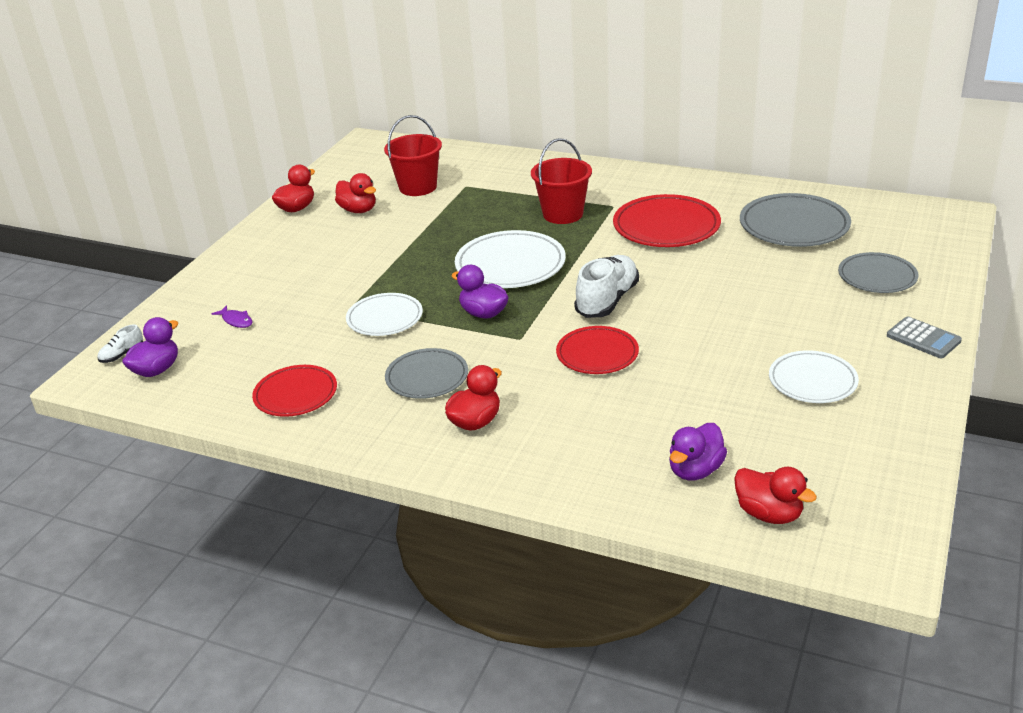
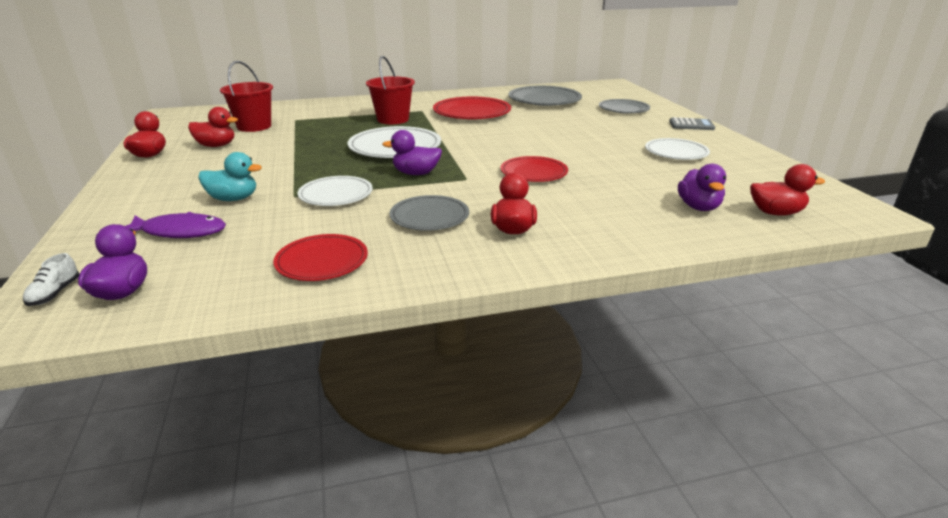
camera: 40 degrees left, 5 degrees down
(236, 321) = (179, 232): purple fish -> purple fish, size x1.87
(305, 294) = (233, 199): none -> turquoise duck
(607, 300) = (494, 148): white shoe -> none

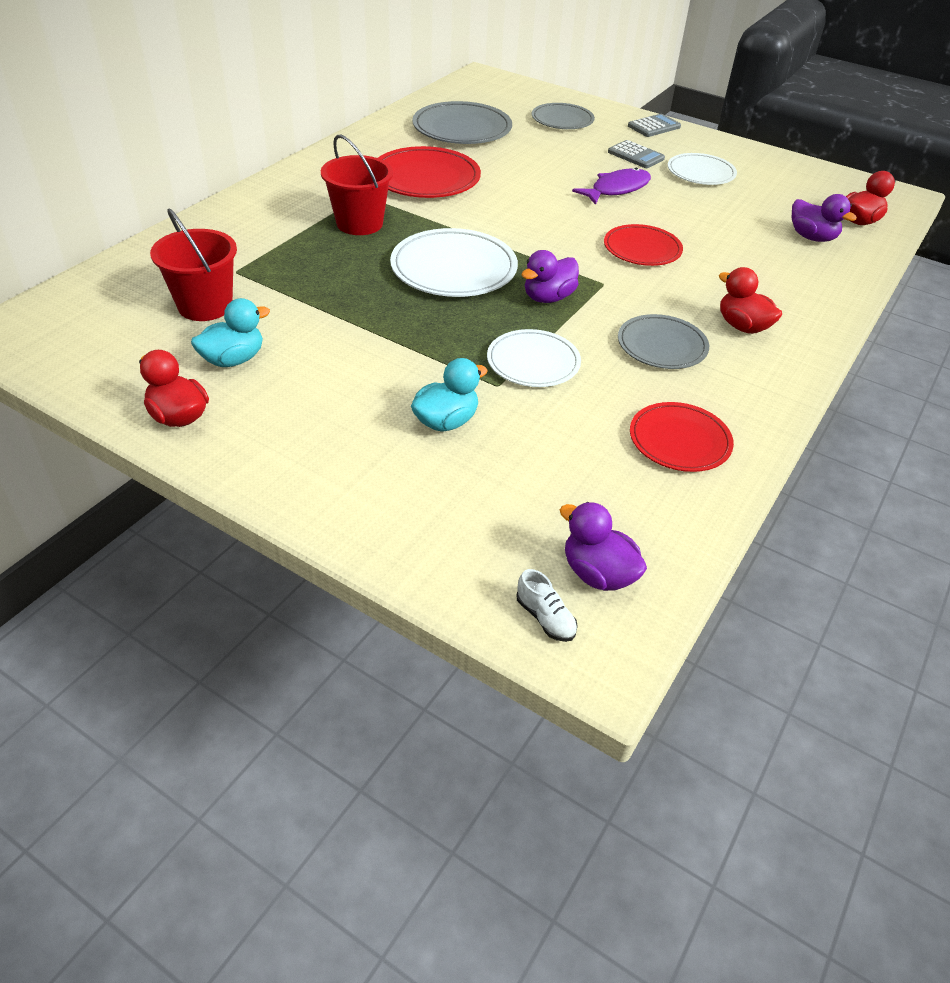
camera: 45 degrees left, 15 degrees up
(179, 232) = (491, 489): purple fish -> purple fish (616, 189)
(216, 146) = (233, 360): red duck -> turquoise duck
(641, 134) = (635, 155): none -> grey calculator

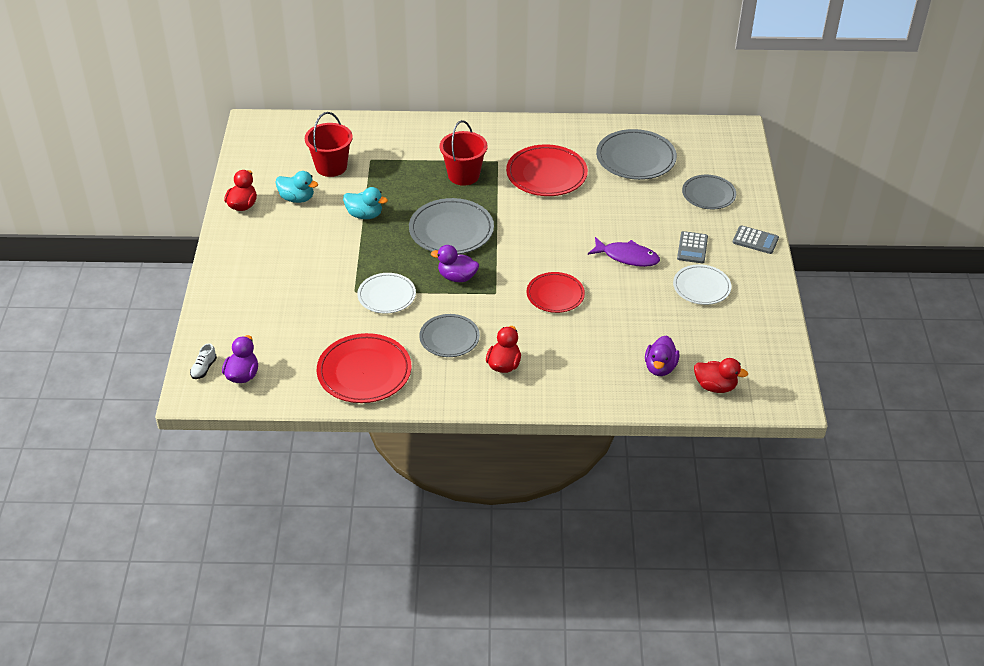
camera: 60 degrees right, 0 degrees up
(446, 421) = (309, 286): turquoise duck -> turquoise duck (364, 215)
(454, 269) = (451, 230): white plate -> grey plate
(679, 441) = (364, 372): red plate -> red plate, size x1.53

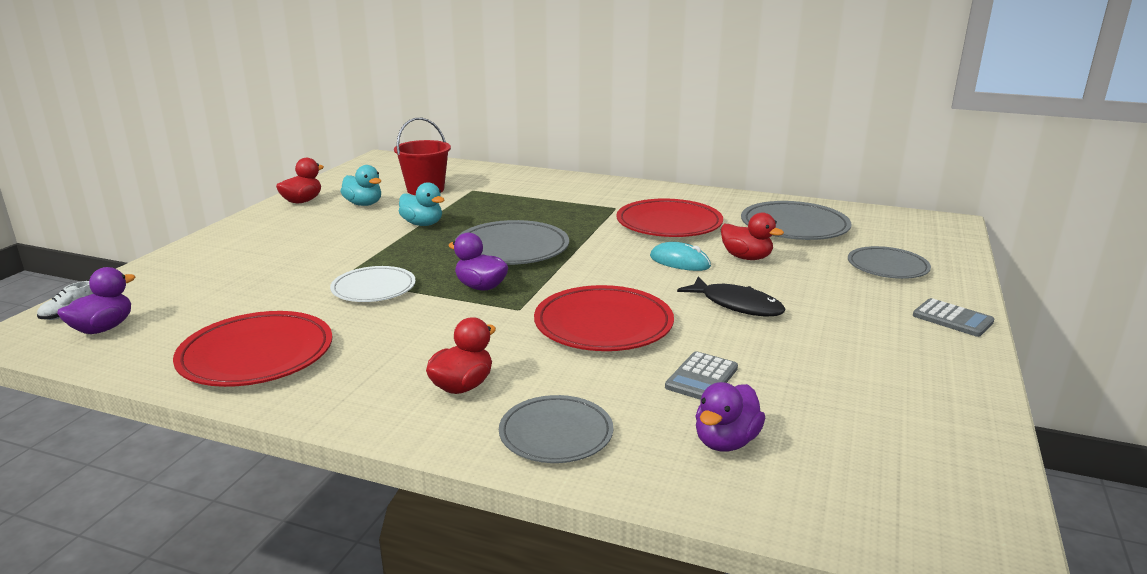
camera: 20 degrees right, 20 degrees down
(449, 338) = (411, 342): grey plate -> grey plate (556, 434)
(463, 175) = (566, 212): red bucket -> none
(555, 295) = (603, 324): red plate -> red plate, size x1.53
(573, 219) = (679, 262): none -> turquoise mouse
(627, 257) = (737, 305): purple fish -> black fish
(692, 248) = (844, 311): grey calculator -> grey calculator (701, 377)
(701, 287) = (844, 354): white plate -> none
(715, 386) = (824, 492): red duck -> red duck (746, 257)

